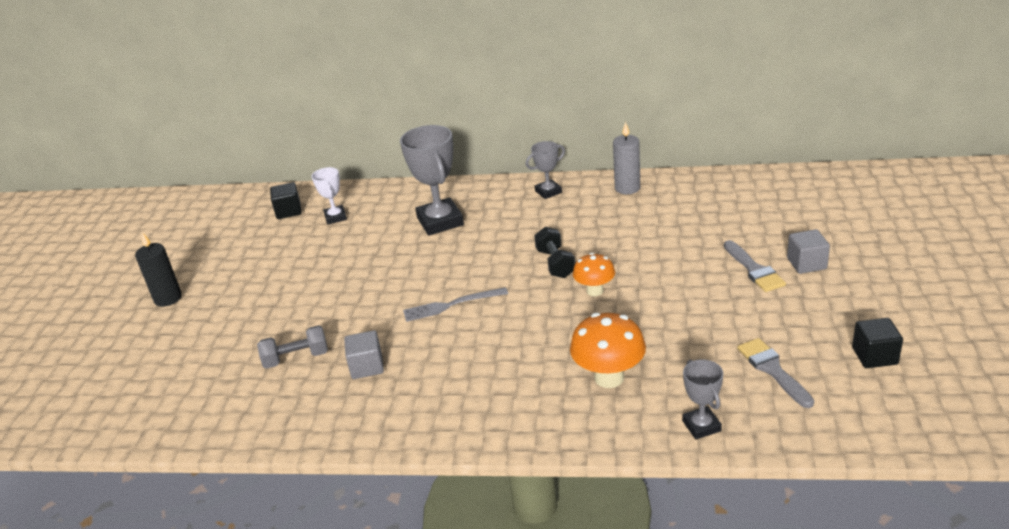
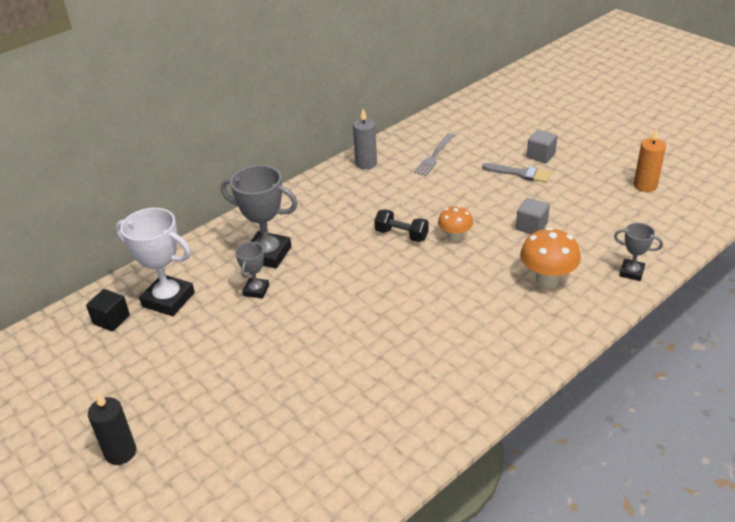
camera: 50 degrees left, 5 degrees up
(296, 358) = (328, 410): grey dumbbell -> none
(335, 217) = (168, 299): white trophy -> white trophy, size x1.84
(367, 367) = (392, 377): grey cube -> grey cube (531, 226)
(451, 305) = (378, 302): grey fork -> grey fork (434, 156)
(548, 192) = (315, 192): grey trophy -> grey trophy (256, 290)
(772, 370) = (615, 221): grey brush -> none
(874, 356) = (645, 186): black cube -> orange candle

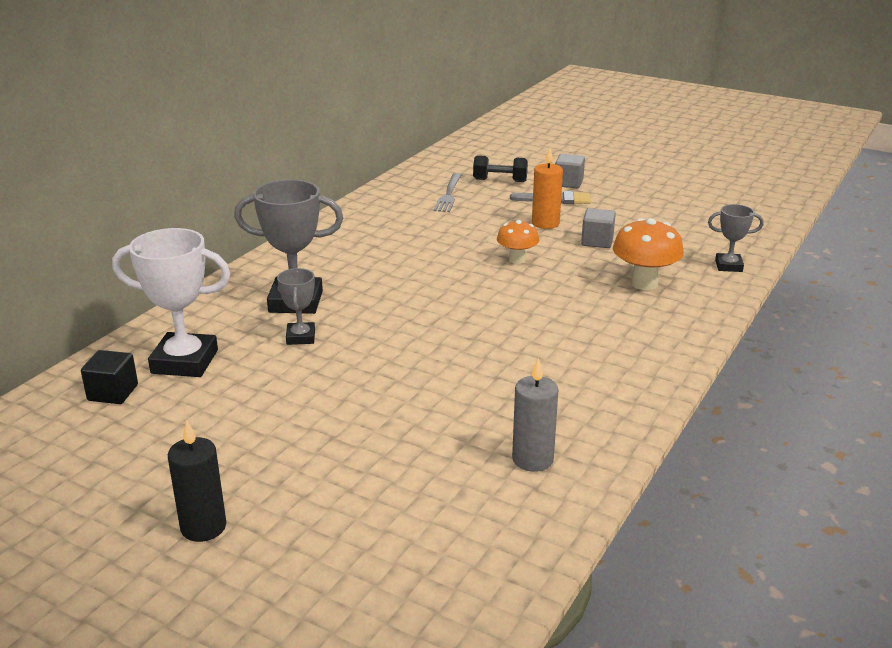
camera: 20 degrees left, 10 degrees down
(366, 163) = (371, 208): grey candle -> grey candle (532, 459)
(401, 235) = (453, 265): black dumbbell -> black dumbbell (500, 180)
(645, 186) = (694, 196): orange candle -> orange candle (545, 223)

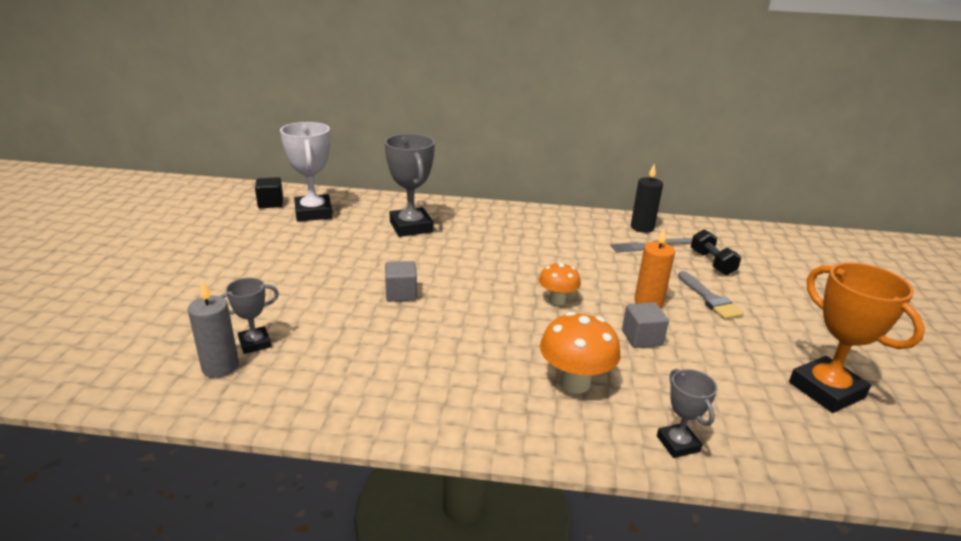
camera: 65 degrees right, 0 degrees up
(203, 527) = (133, 260): black candle -> black candle (642, 227)
(300, 337) = (363, 239): grey trophy -> grey trophy (255, 343)
(568, 183) = (759, 299): grey cube -> grey cube (401, 294)
(691, 201) = (826, 390): none -> orange trophy

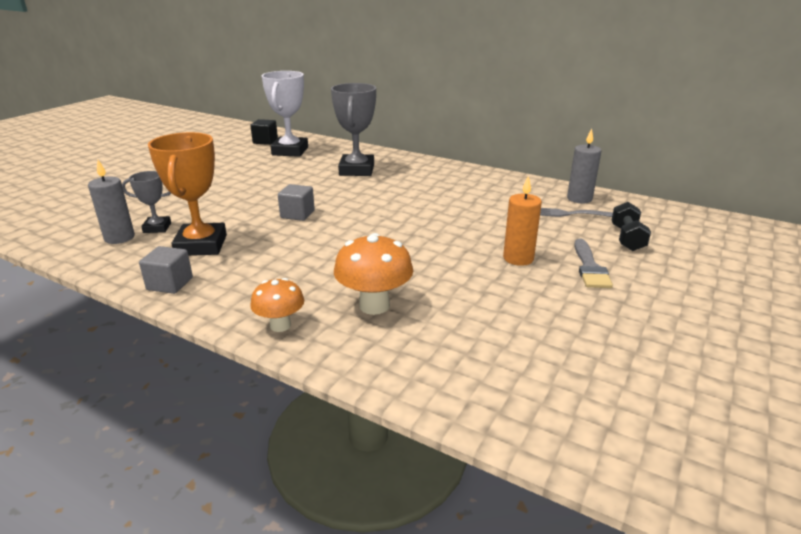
camera: 25 degrees right, 0 degrees up
(557, 300) = (427, 241): orange mushroom -> orange mushroom (280, 325)
(642, 227) = (579, 199): black candle -> grey candle
(642, 338) = (478, 285): grey cube -> grey cube (170, 284)
(678, 444) = (420, 375): grey trophy -> none
(826, 390) = (642, 372): orange trophy -> orange trophy (201, 245)

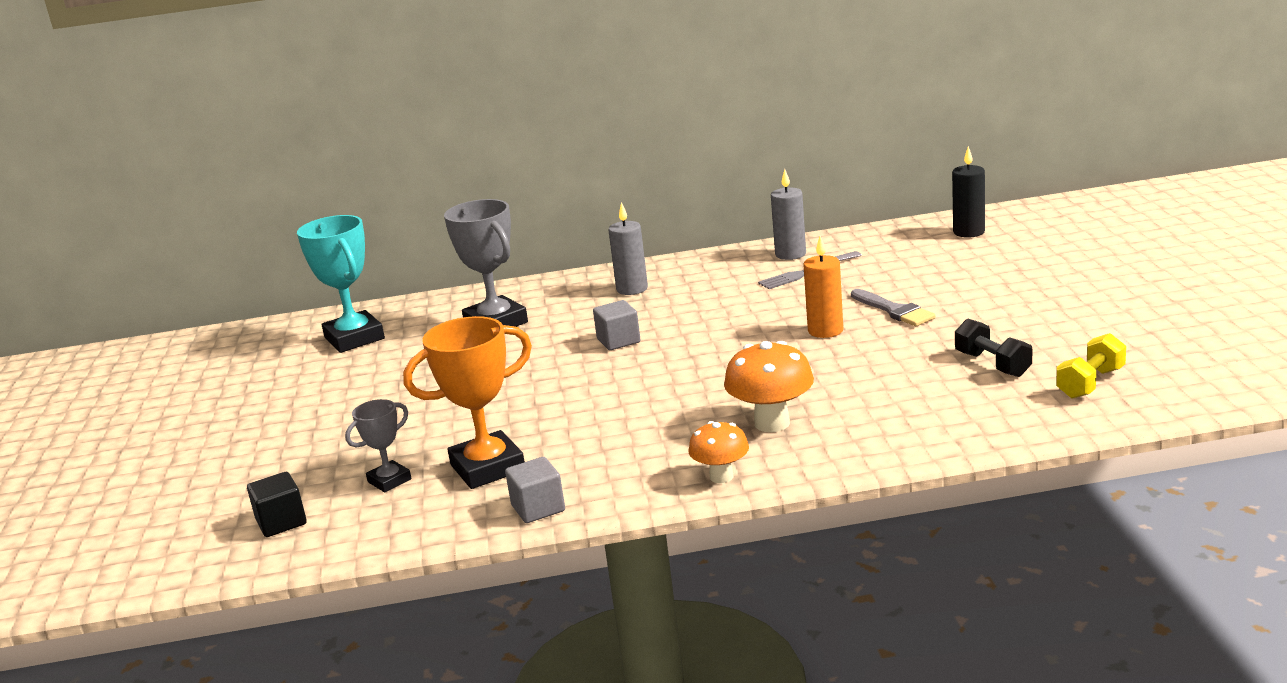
camera: 35 degrees left, 5 degrees down
(119, 238) = (367, 509): grey candle -> grey candle (632, 289)
(201, 245) = (488, 468): orange trophy -> orange trophy turned 75 degrees counterclockwise
(265, 141) = (286, 341): black cube -> black cube (281, 522)
(290, 151) = (354, 338): white trophy -> turquoise trophy
(297, 214) = (529, 394): grey cube -> grey cube (618, 341)
(627, 238) = (887, 273): black dumbbell -> black dumbbell (992, 364)
(668, 423) = (1090, 383): none -> yellow dumbbell
(739, 236) = (969, 232): none -> black candle

